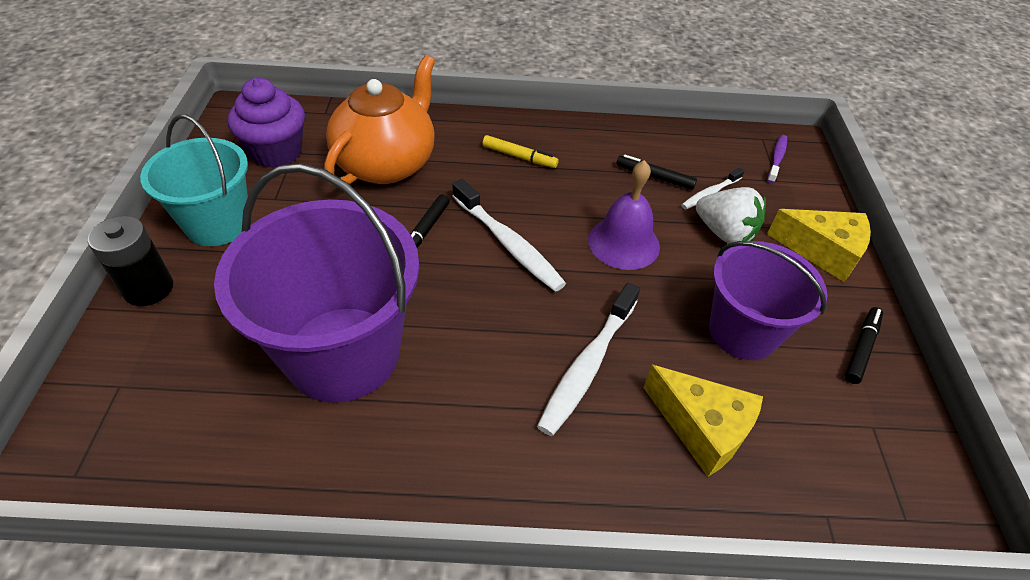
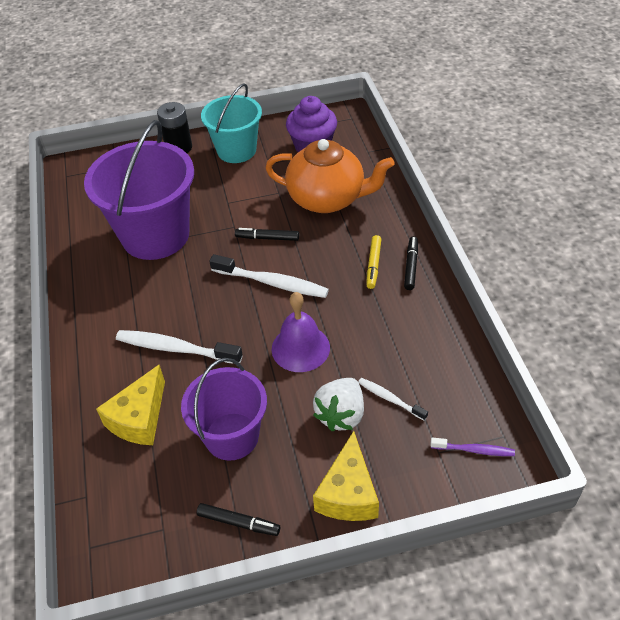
camera: 80 degrees right, 0 degrees up
(508, 244) = (272, 283): white toothbrush -> white toothbrush turned 105 degrees counterclockwise
(654, 177) = (393, 356): black marker -> black marker (411, 266)

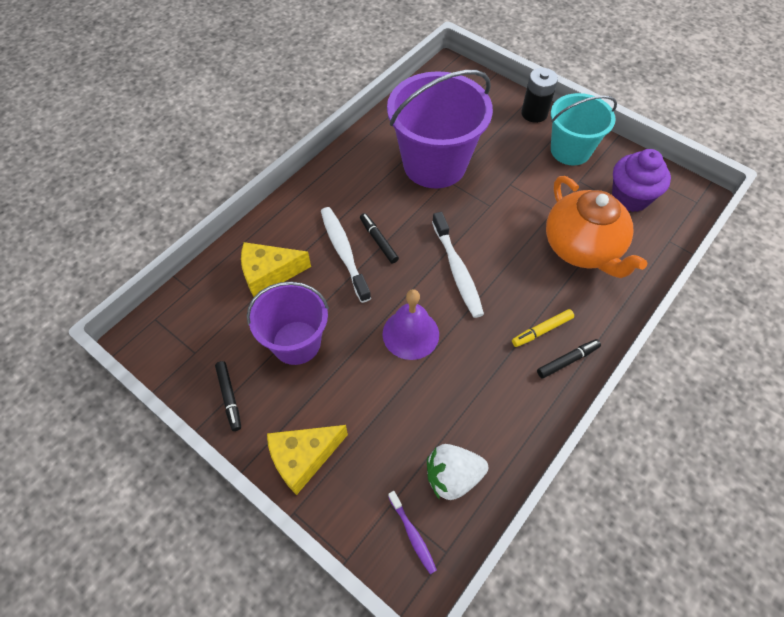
camera: 50 degrees right, 10 degrees up
(267, 238) = (499, 235): black marker -> black marker (378, 241)
(341, 414) = (370, 405): white strawberry -> white strawberry (452, 476)
(390, 399) = (413, 433): white toothbrush -> none

